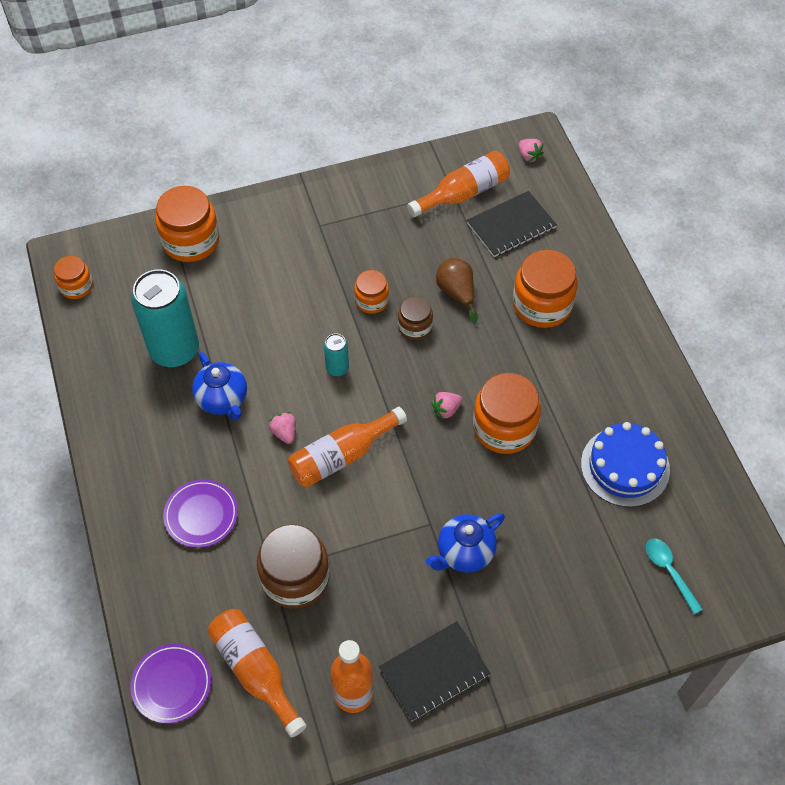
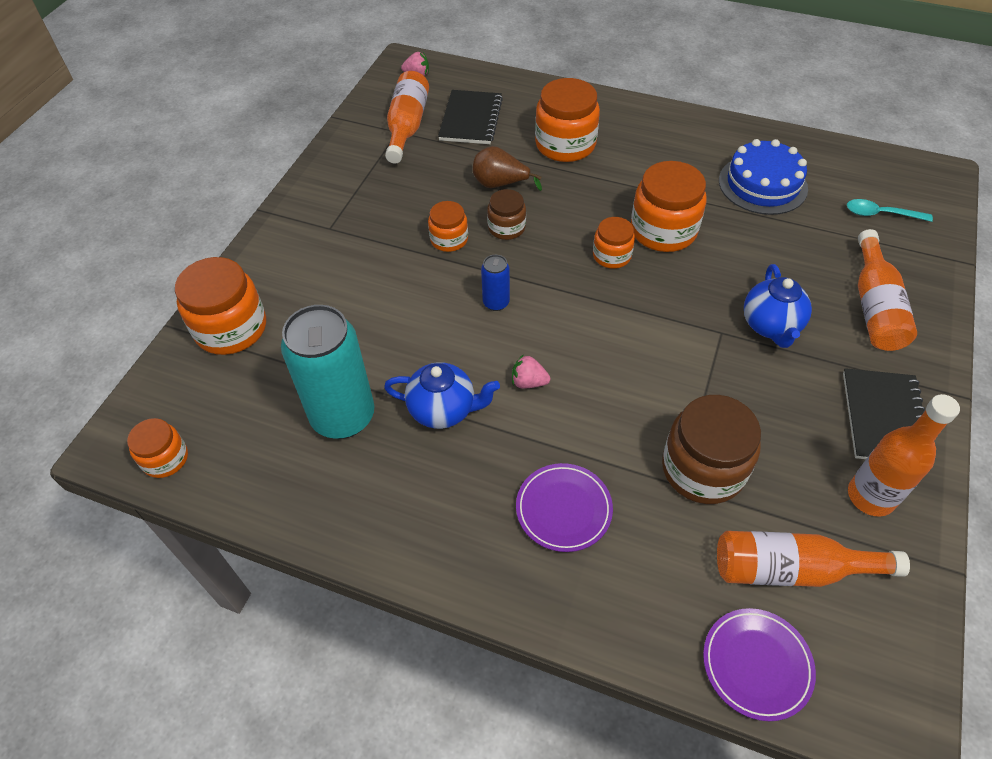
camera: 50 degrees left, 5 degrees down
(337, 368) = (496, 303): turquoise can -> blue can
(342, 456) = (594, 353): orange bottle -> orange bottle (874, 306)
(446, 410) = (611, 256): pink strawberry -> orange jar

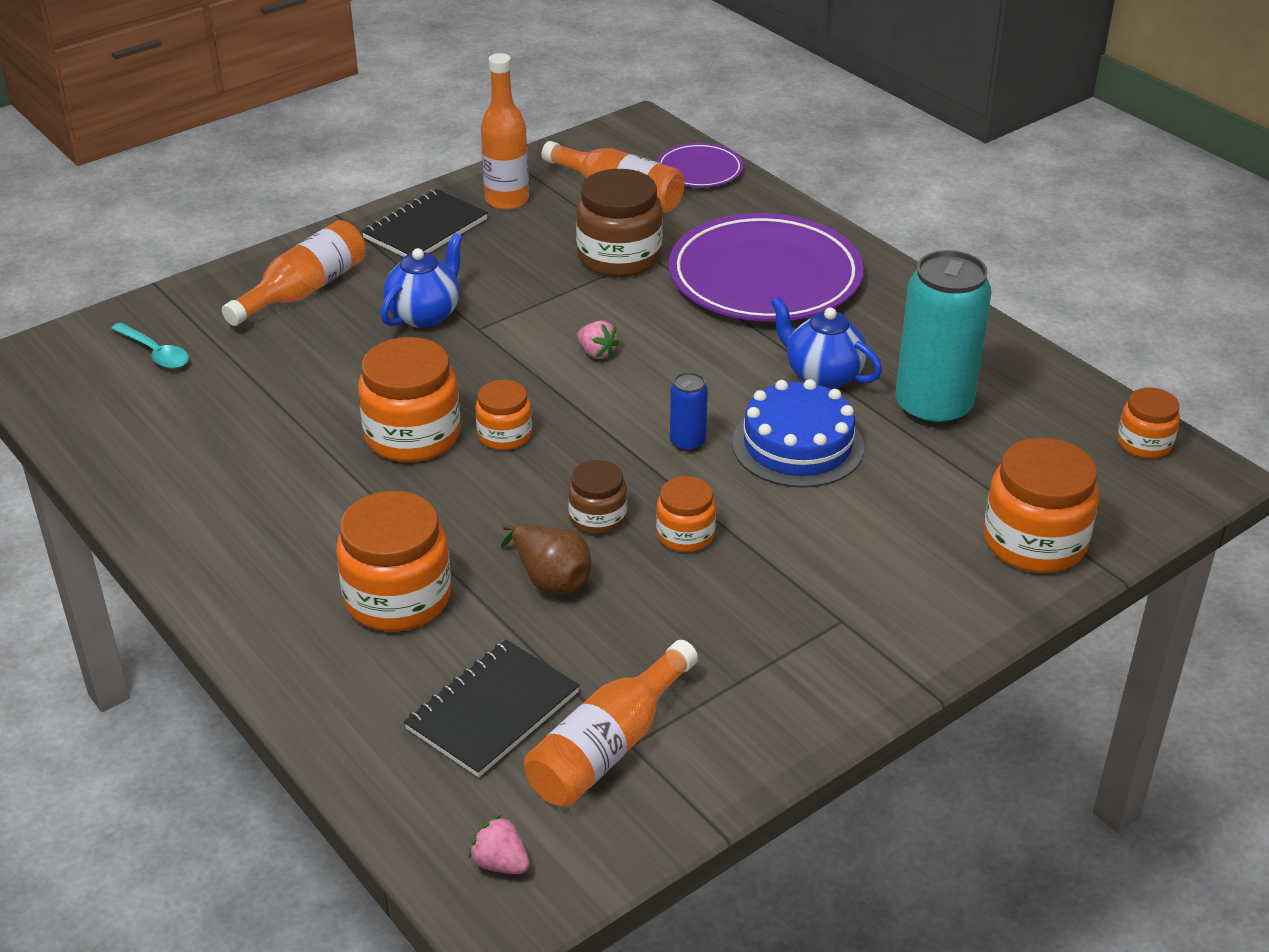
camera: 150 degrees left, 15 degrees down
(528, 382) = (716, 364): pink strawberry -> pink strawberry (597, 353)
(563, 509) = (765, 277): purple plate -> purple plate, size x2.03
(762, 184) = (225, 434): blue cake -> blue cake (797, 445)

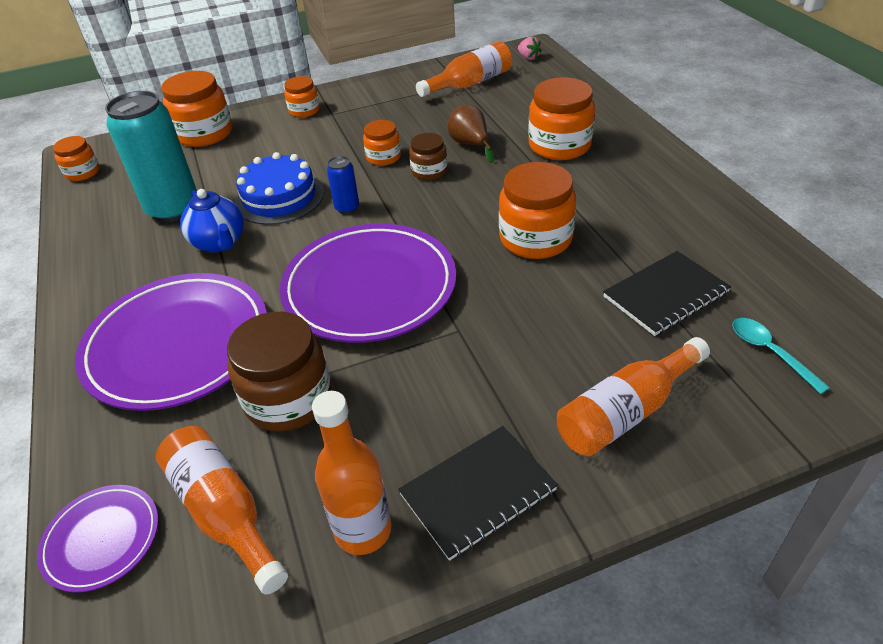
camera: 160 degrees left, 5 degrees up
(425, 314) = (504, 355): blue teapot -> none
(493, 711) = (518, 98): black notebook -> black notebook (665, 295)
(504, 435) = (468, 230): orange jar -> orange jar (304, 110)
(597, 353) = (369, 288): pink strawberry -> purple plate

